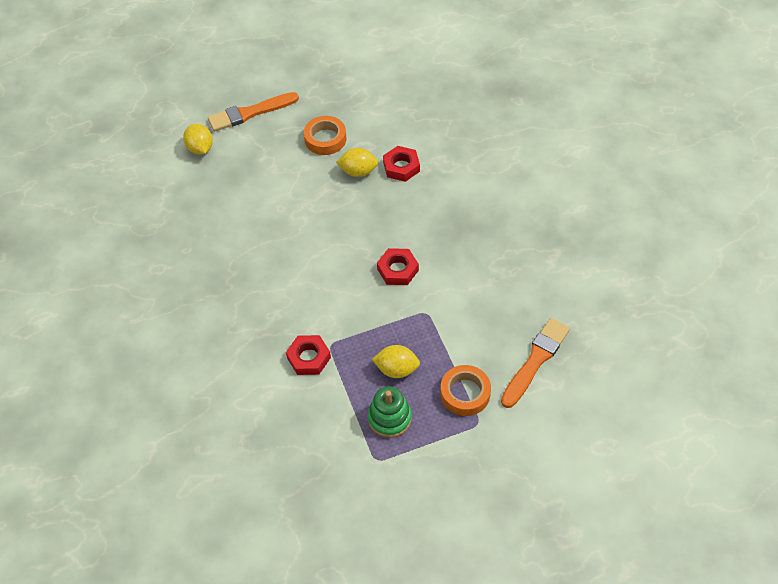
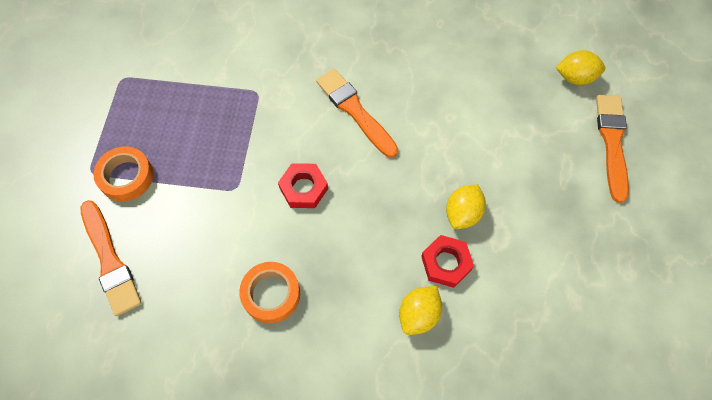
camera: 115 degrees right, 10 degrees up
(309, 269) = (355, 111): none -> orange brush
(309, 358) = (255, 70): red nut -> none
(325, 139) = (532, 202): orange tape -> orange tape (271, 294)
(389, 418) = (150, 105): green stacking toy -> none
(396, 369) = (193, 133): yellow lemon -> yellow lemon (418, 314)

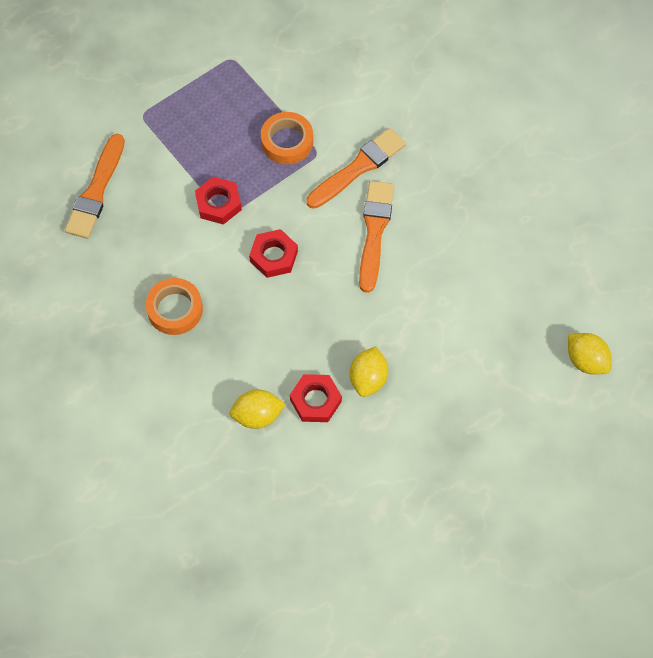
camera: 45 degrees right, 0 degrees up
(126, 177) = (162, 139): orange tape -> orange tape (287, 142)
(221, 186) = (218, 203): none -> red nut
(463, 213) = (368, 379): yellow lemon -> yellow lemon turned 60 degrees counterclockwise
(612, 142) = (551, 436): orange brush -> orange brush (358, 168)

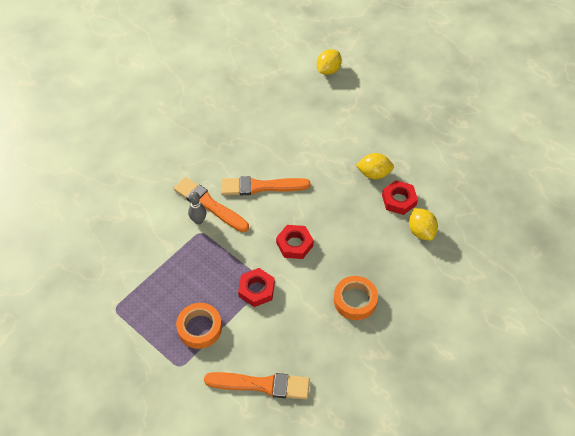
camera: 100 degrees left, 10 degrees down
(287, 142) = (192, 253): orange tape -> orange tape (200, 328)
(335, 153) = (198, 220): none -> grey bowling pin

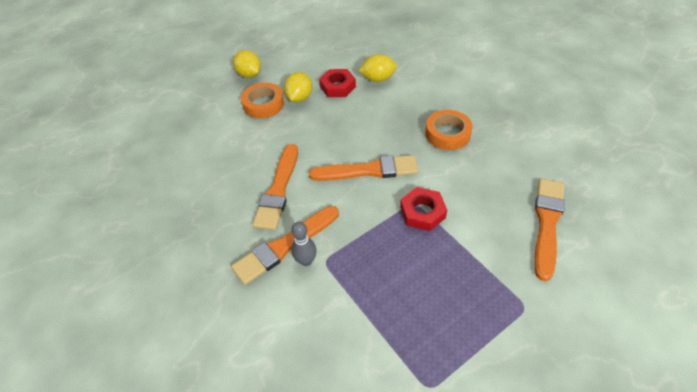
camera: 75 degrees left, 5 degrees down
(200, 328) = (470, 277): orange tape -> orange tape (263, 104)
(294, 244) = (368, 170): red nut -> orange brush
(328, 70) = (143, 110): yellow lemon -> yellow lemon (249, 75)

